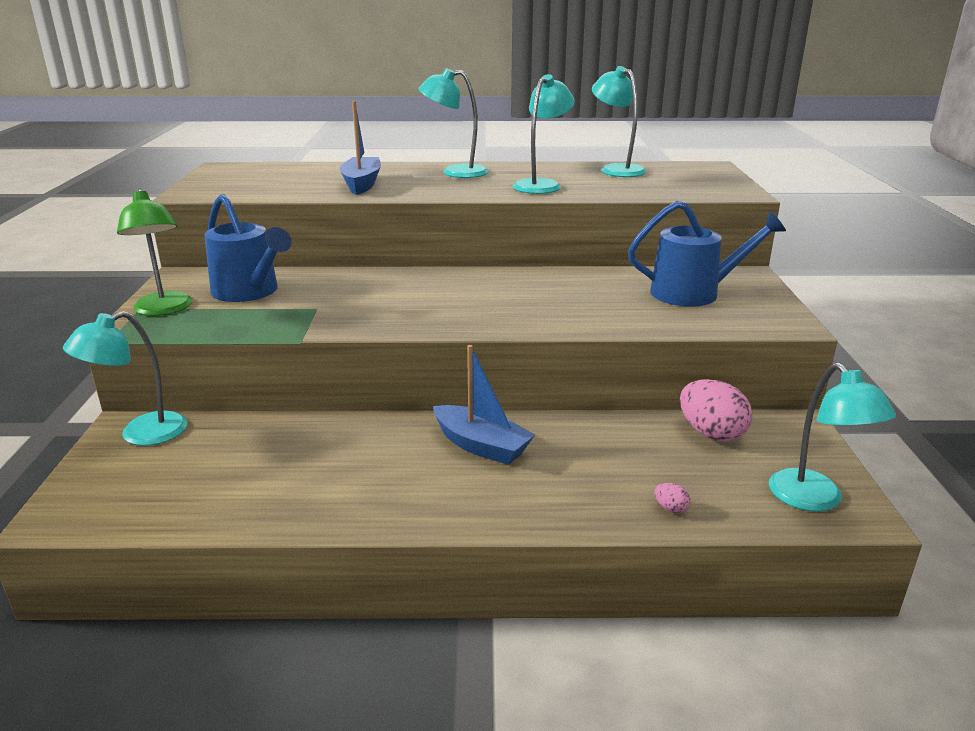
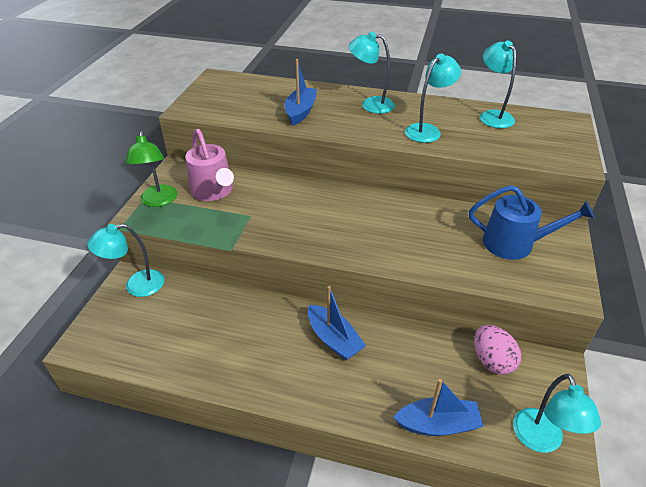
camera: 15 degrees right, 15 degrees up
(249, 292) = (213, 191): blue watering can -> pink watering can
(670, 508) = (438, 424): pink egg -> blue boat

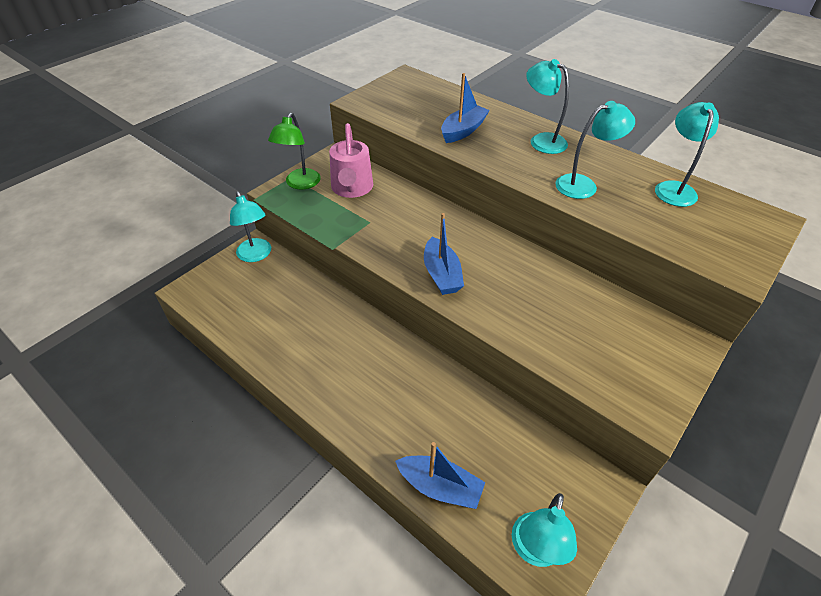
camera: 25 degrees right, 5 degrees up
(136, 286) = (256, 255): turquoise lamp -> turquoise lamp turned 120 degrees counterclockwise
(334, 339) = (393, 367): blue boat -> blue boat (441, 274)
(492, 361) = (536, 451): pink egg -> none
(514, 243) = (621, 339): blue watering can -> none

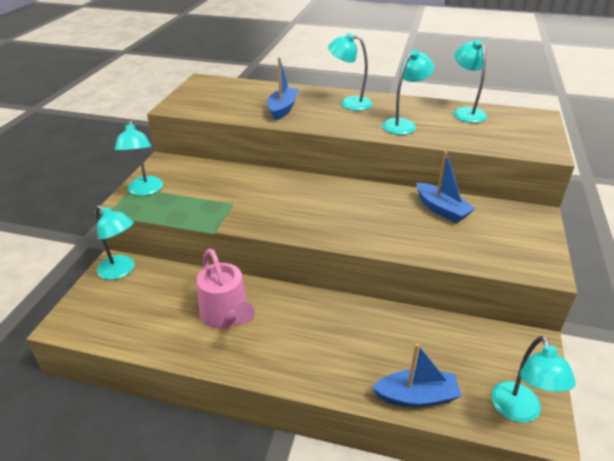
camera: 25 degrees left, 10 degrees down
(300, 184) = (145, 191): green lamp -> turquoise lamp
(352, 188) = (198, 182): pink watering can -> pink watering can (226, 315)
(441, 274) = (324, 224): blue boat -> blue boat (441, 209)

